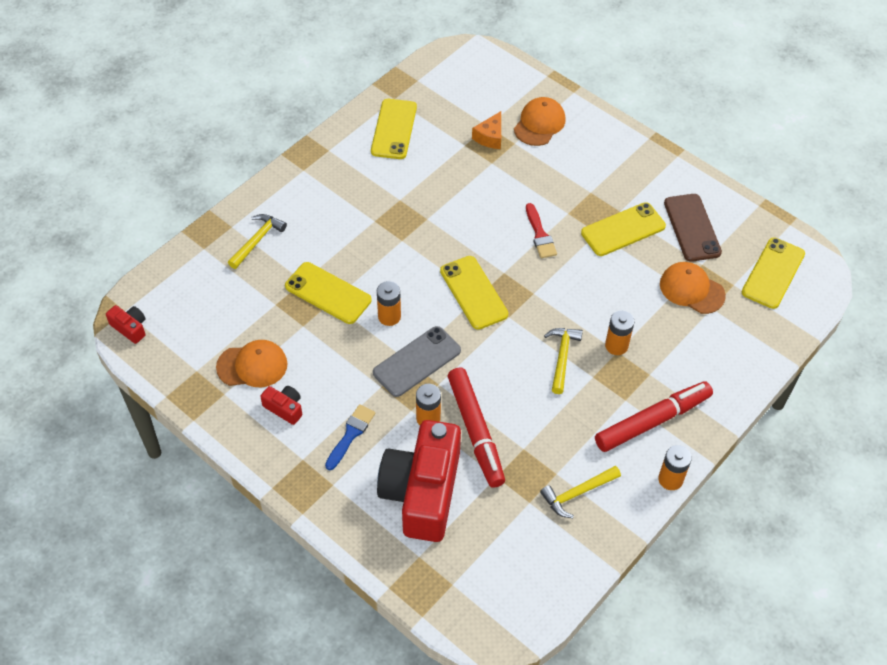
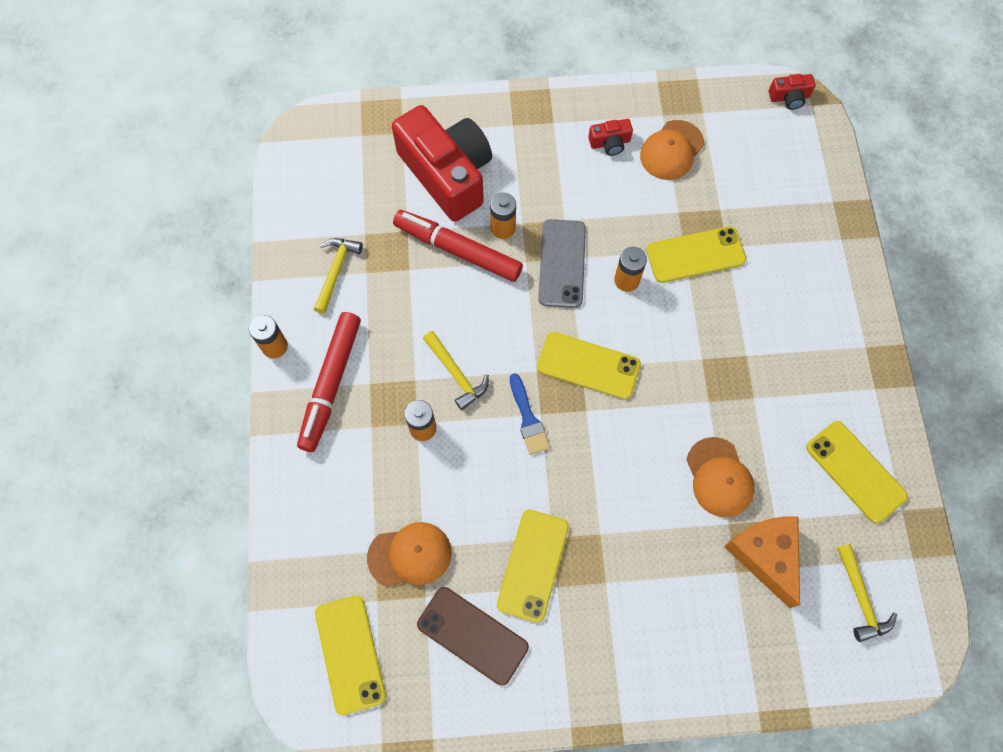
camera: 135 degrees right, 15 degrees up
(257, 240) = (806, 246): yellow hammer -> yellow hammer (860, 598)
(350, 435) = (542, 167): blue brush -> blue brush (528, 418)
(490, 137) = (765, 555): orange cheese -> orange cheese, size x1.65
(539, 124) = (742, 624): orange cap -> orange cap (719, 477)
(540, 234) = (599, 482): red brush -> none

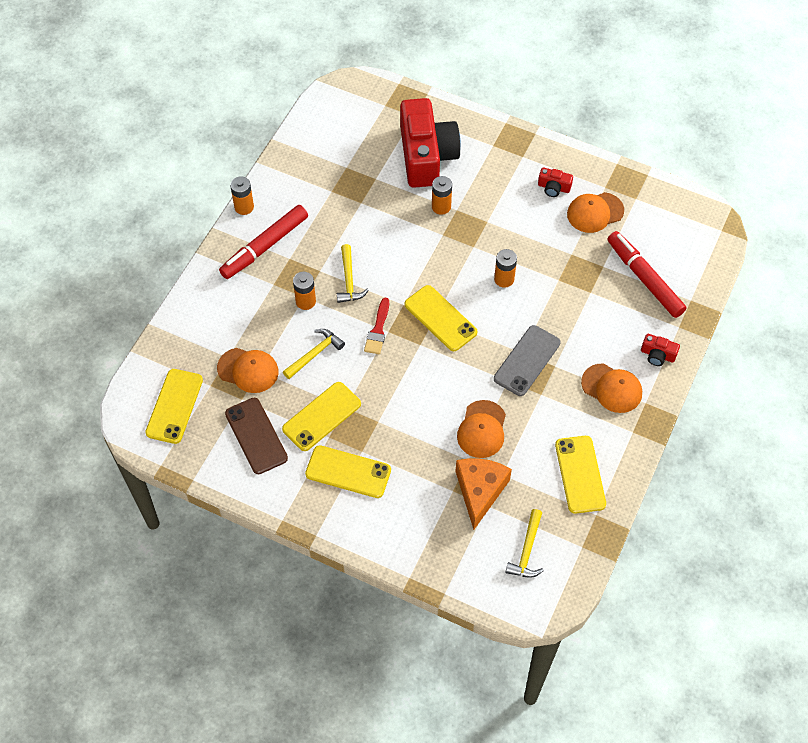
camera: 30 degrees right, 10 degrees down
(336, 271) = (312, 181): yellow hammer -> yellow hammer (315, 354)
(458, 250) = (401, 206): red marker -> red marker (644, 278)
(528, 418) = (378, 330): blue brush -> red brush
(562, 263) = (466, 247): grey phone -> grey phone (527, 361)
(695, 255) = (564, 286): yellow phone -> yellow phone (348, 472)
(789, 97) = (708, 218): red camera -> red camera (657, 355)
(821, 349) = (612, 388): none -> orange cap

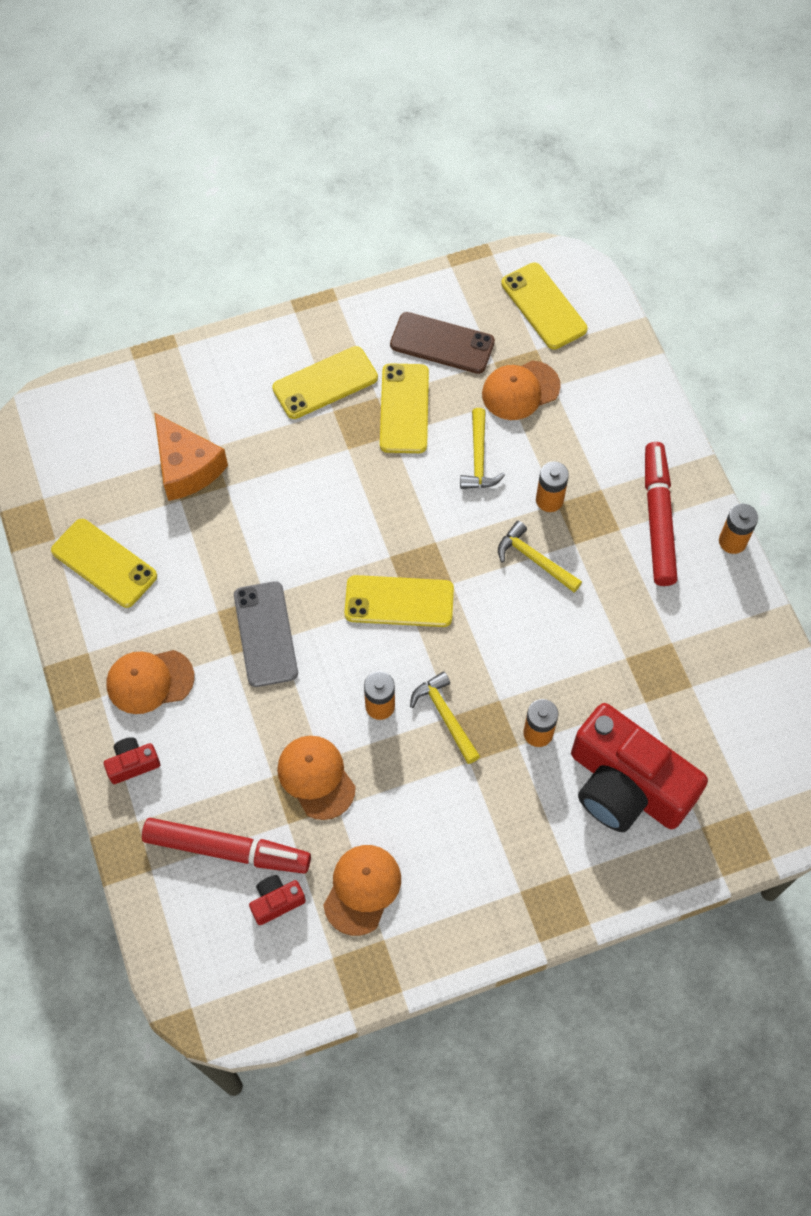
camera: 135 degrees right, 5 degrees up
(378, 330) = (447, 534): red brush -> none
(482, 429) = (241, 525): orange cap -> orange cap (316, 777)
(527, 551) = (92, 452): yellow hammer -> yellow hammer (445, 716)
(553, 187) = (441, 880): red camera -> red camera (276, 901)

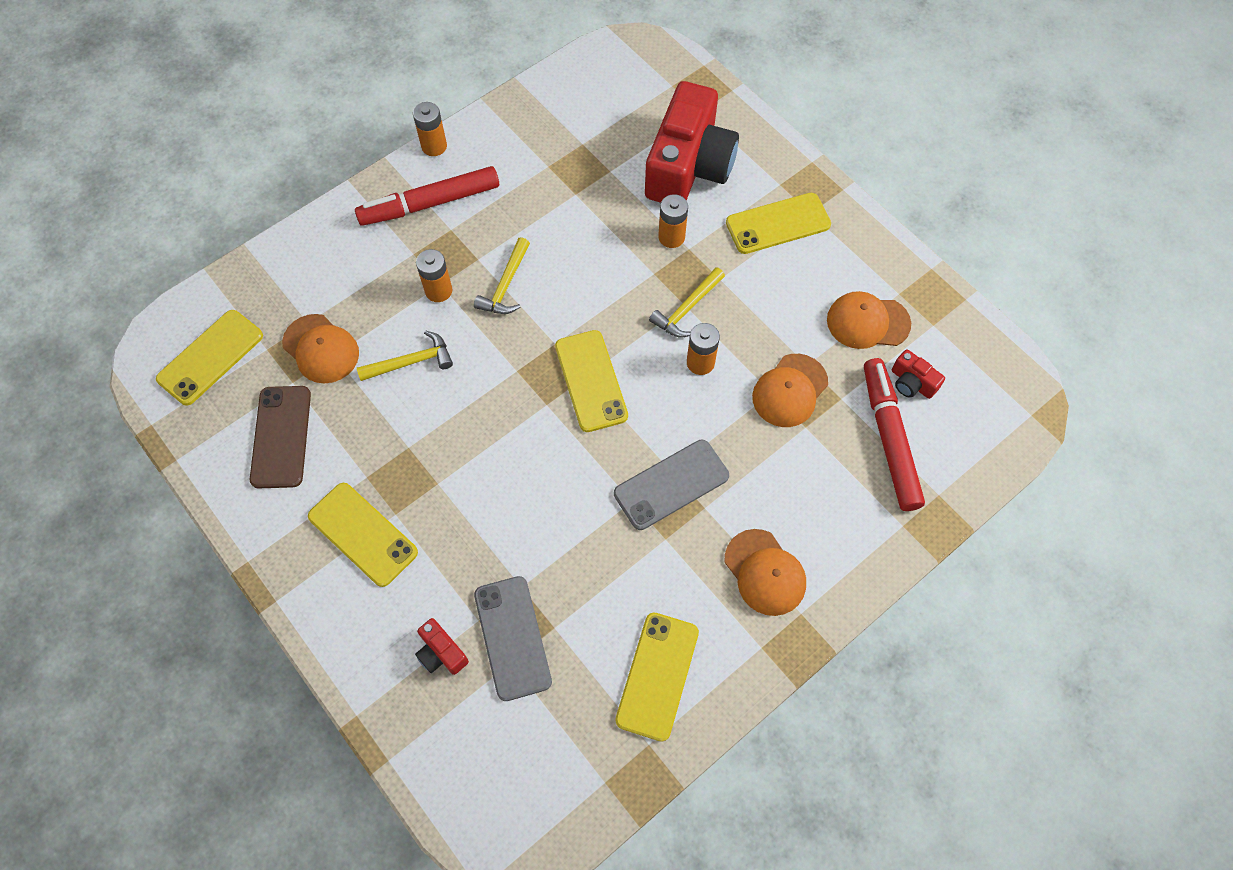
camera: 110 degrees left, 0 degrees up
(132, 764) = (852, 553): red camera -> red camera (441, 652)
(186, 467) = (512, 637): orange cheese -> grey phone
(404, 408) = (373, 446): yellow phone -> yellow phone (778, 224)

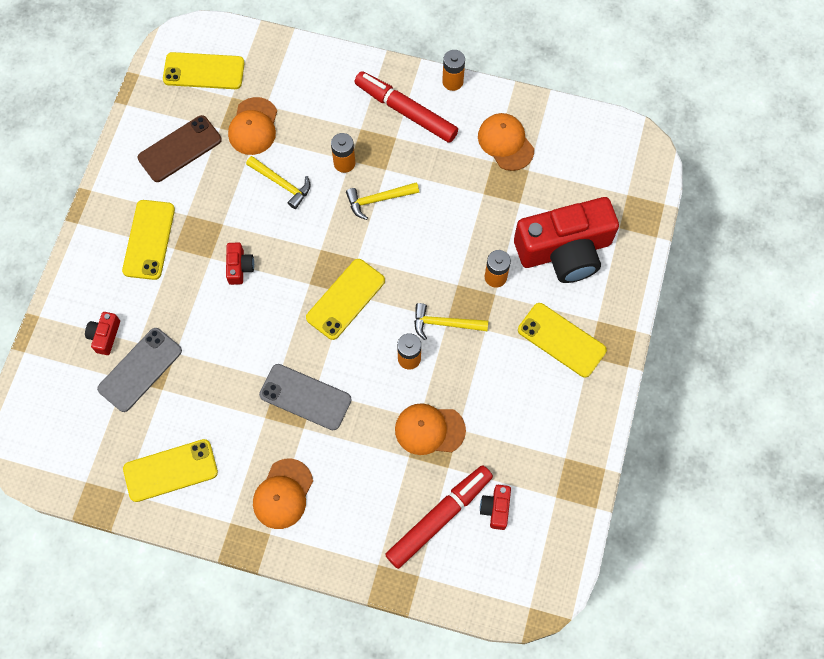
camera: 55 degrees right, 5 degrees up
(473, 460) = (239, 267): none -> red camera
(867, 322) = (524, 450): orange cap -> orange cap (505, 143)

